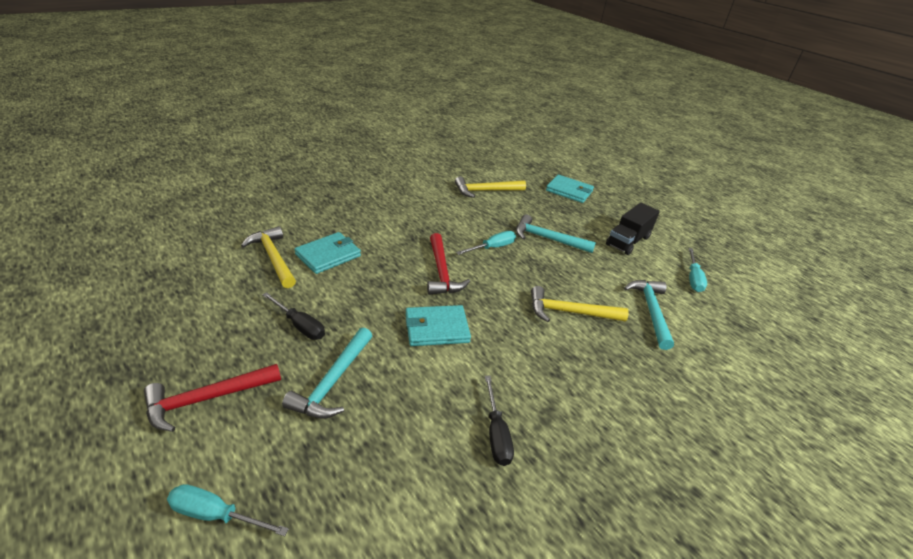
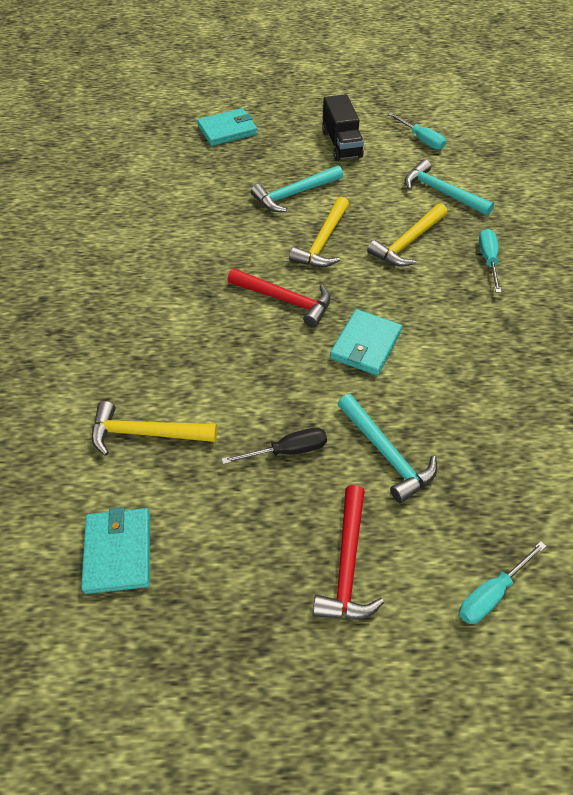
camera: 50 degrees left, 15 degrees up
(328, 255) = (181, 380): turquoise wallet -> turquoise wallet (118, 552)
(485, 191) = (169, 191): yellow hammer -> yellow hammer (323, 242)
(492, 247) = (276, 242): turquoise screwdriver -> turquoise screwdriver (488, 260)
(496, 433) = (511, 368): black screwdriver -> none

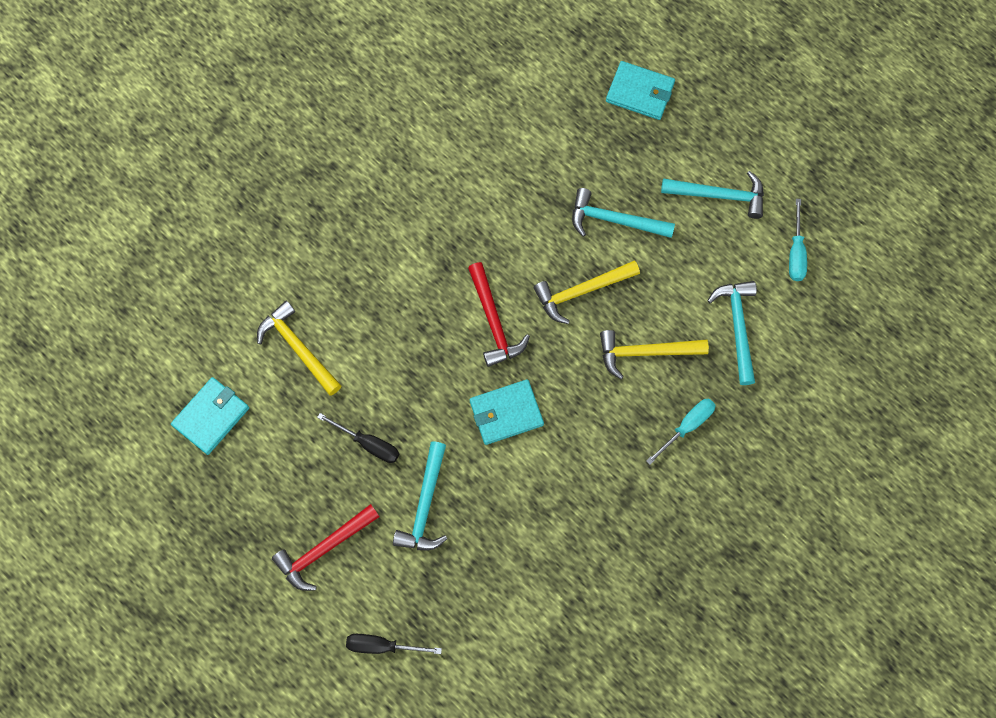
camera: 45 degrees right, 20 degrees up
(341, 144) = (719, 195): black truck -> turquoise hammer
(492, 593) = (382, 646): turquoise screwdriver -> black screwdriver

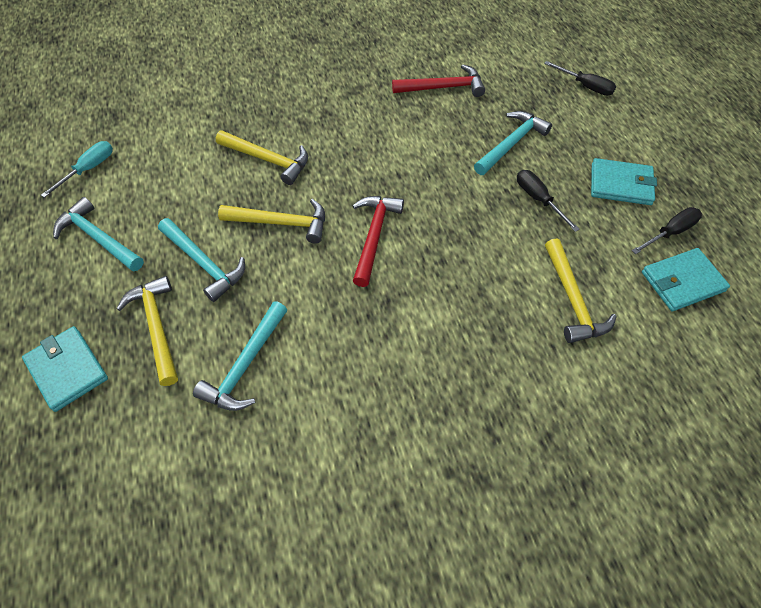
camera: 150 degrees left, 15 degrees down
(235, 469) = (670, 232): none -> black screwdriver
(324, 549) = (608, 151): red hammer -> red hammer (443, 88)
(506, 413) = (409, 170): turquoise wallet -> turquoise wallet (621, 184)
(605, 153) = (157, 327): none -> yellow hammer
(686, 426) = (279, 106): turquoise screwdriver -> none
(737, 327) = (184, 144): turquoise hammer -> turquoise hammer (245, 365)

